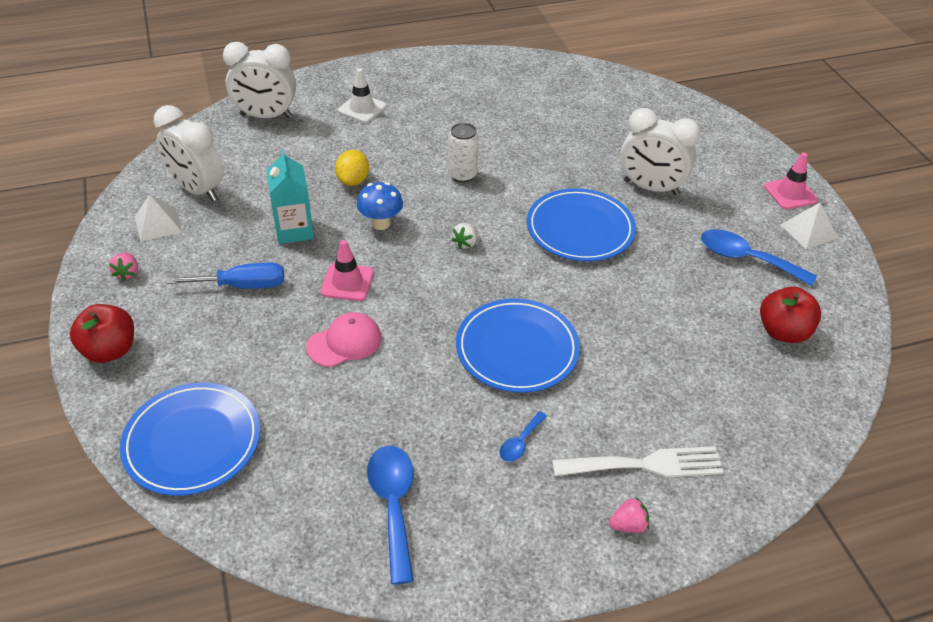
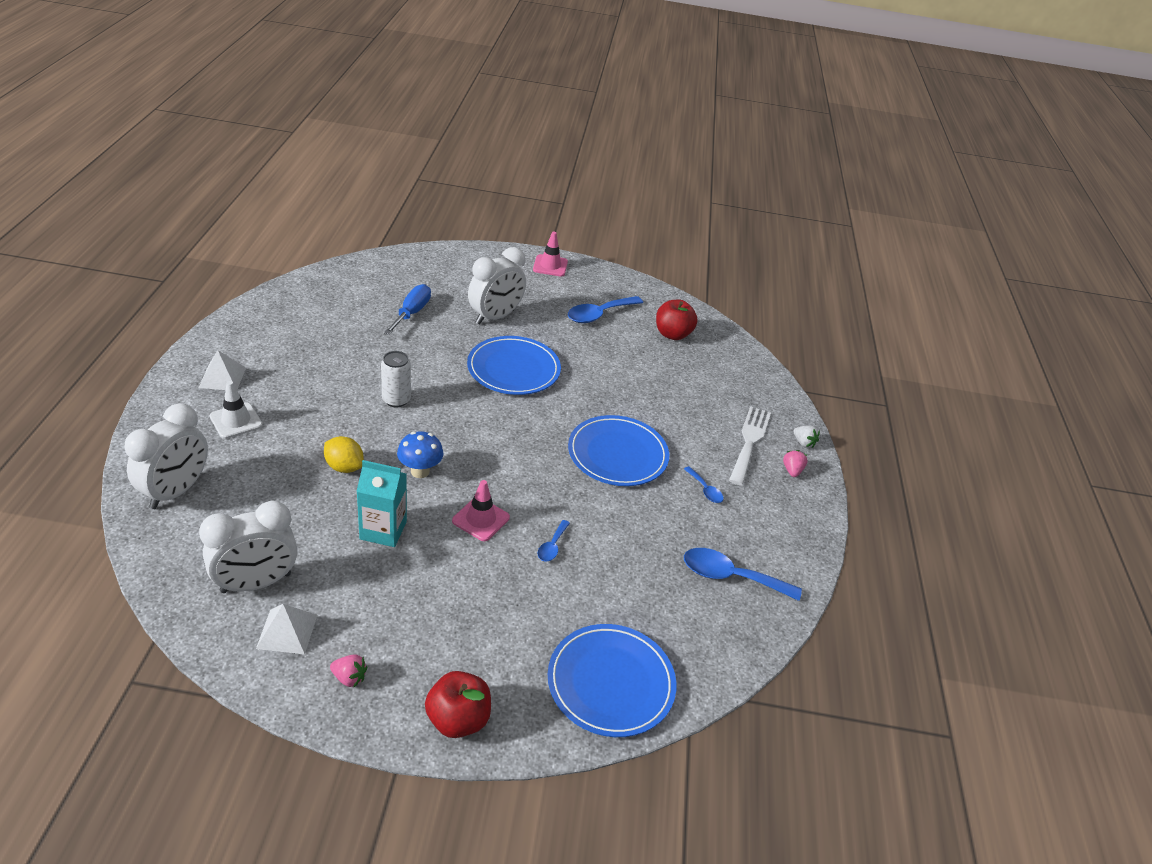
camera: 70 degrees left, 5 degrees down
(243, 286) = (435, 590): blue screwdriver -> blue screwdriver (412, 313)
(344, 342) = (552, 546): pink cap -> blue spoon
(465, 243) = (484, 433): white strawberry -> white strawberry (803, 443)
(808, 231) = (591, 278): white pyramid -> white pyramid (222, 377)

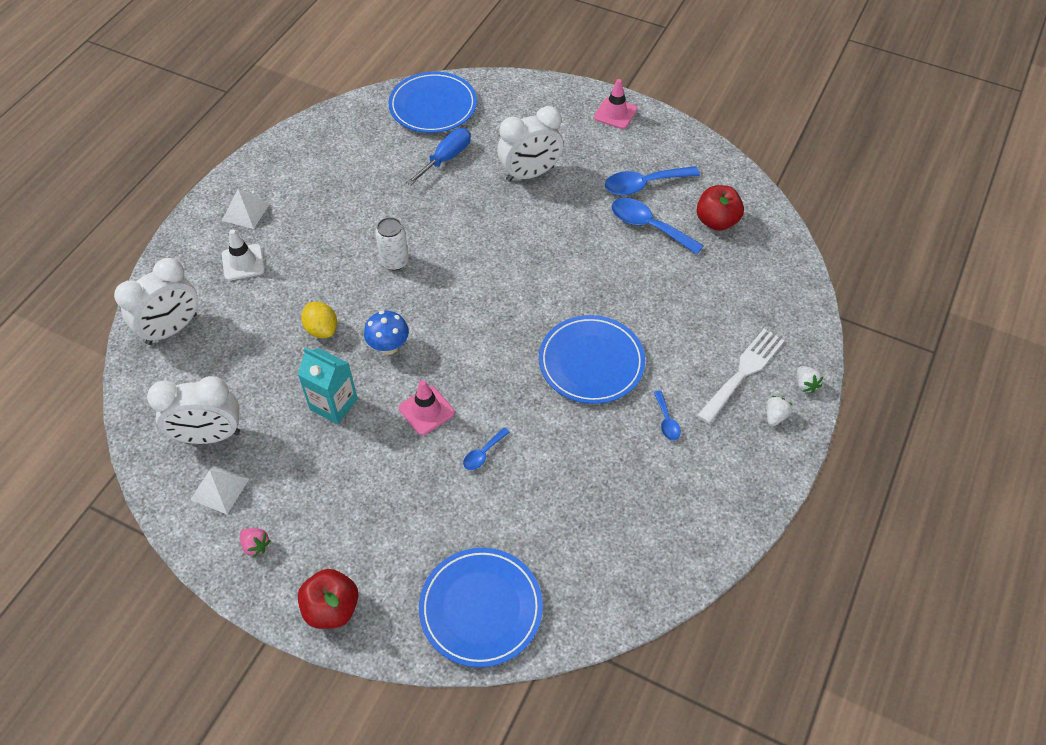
camera: 25 degrees right, 15 degrees up
(513, 369) = (524, 242): blue plate -> blue plate (433, 106)
(731, 577) = (648, 526): blue spoon -> blue spoon (648, 226)
(792, 470) = (775, 416): pink strawberry -> white strawberry

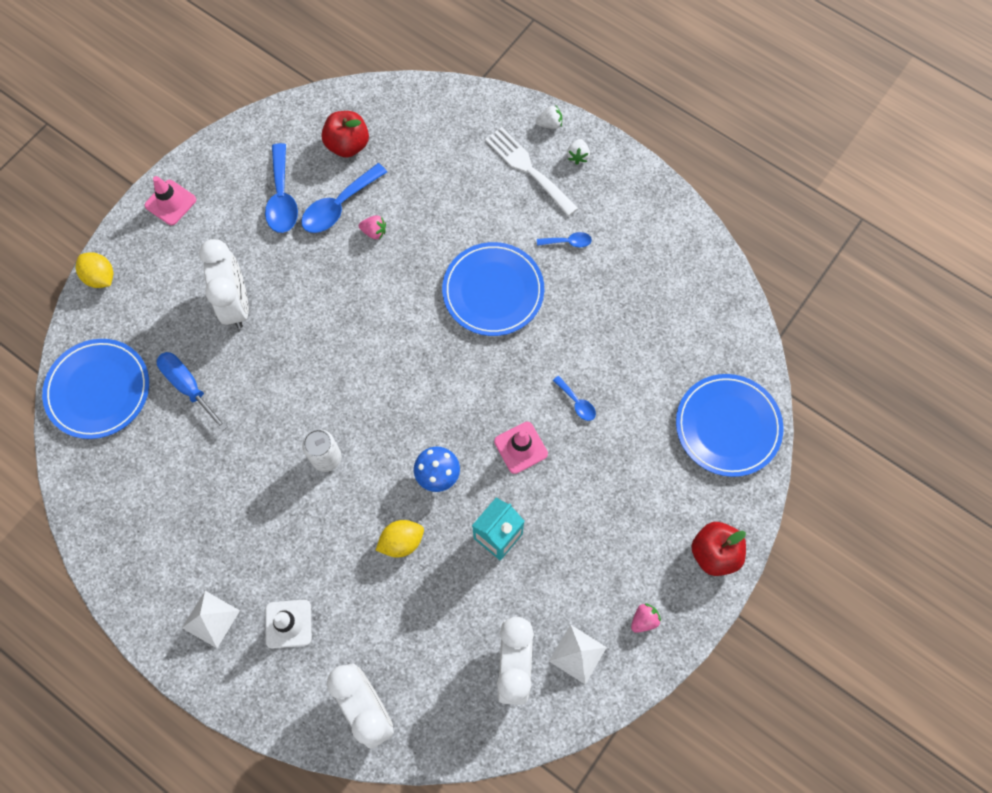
camera: 80 degrees left, 15 degrees up
(533, 86) = (100, 277): none -> yellow lemon
(629, 257) = (374, 232): none -> pink strawberry
(775, 416) = (577, 156): white strawberry -> white strawberry turned 120 degrees counterclockwise

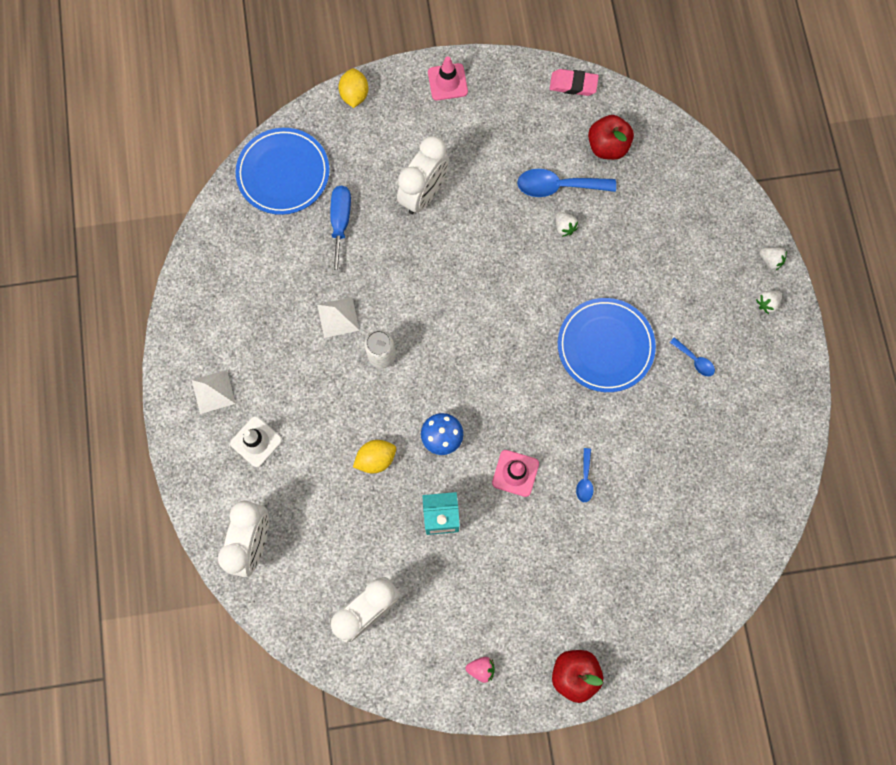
camera: 45 degrees right, 5 degrees up
(275, 122) = (573, 84): none -> pink eraser
(282, 198) = (525, 145): blue spoon -> none
(374, 232) = (564, 227): pink strawberry -> white strawberry
(401, 541) = (376, 459): yellow lemon -> yellow lemon turned 45 degrees counterclockwise
(528, 168) = (720, 279): white fork -> none
(577, 654) = (415, 645): white pyramid -> white pyramid (338, 317)
(727, 426) = (674, 599): blue plate -> none

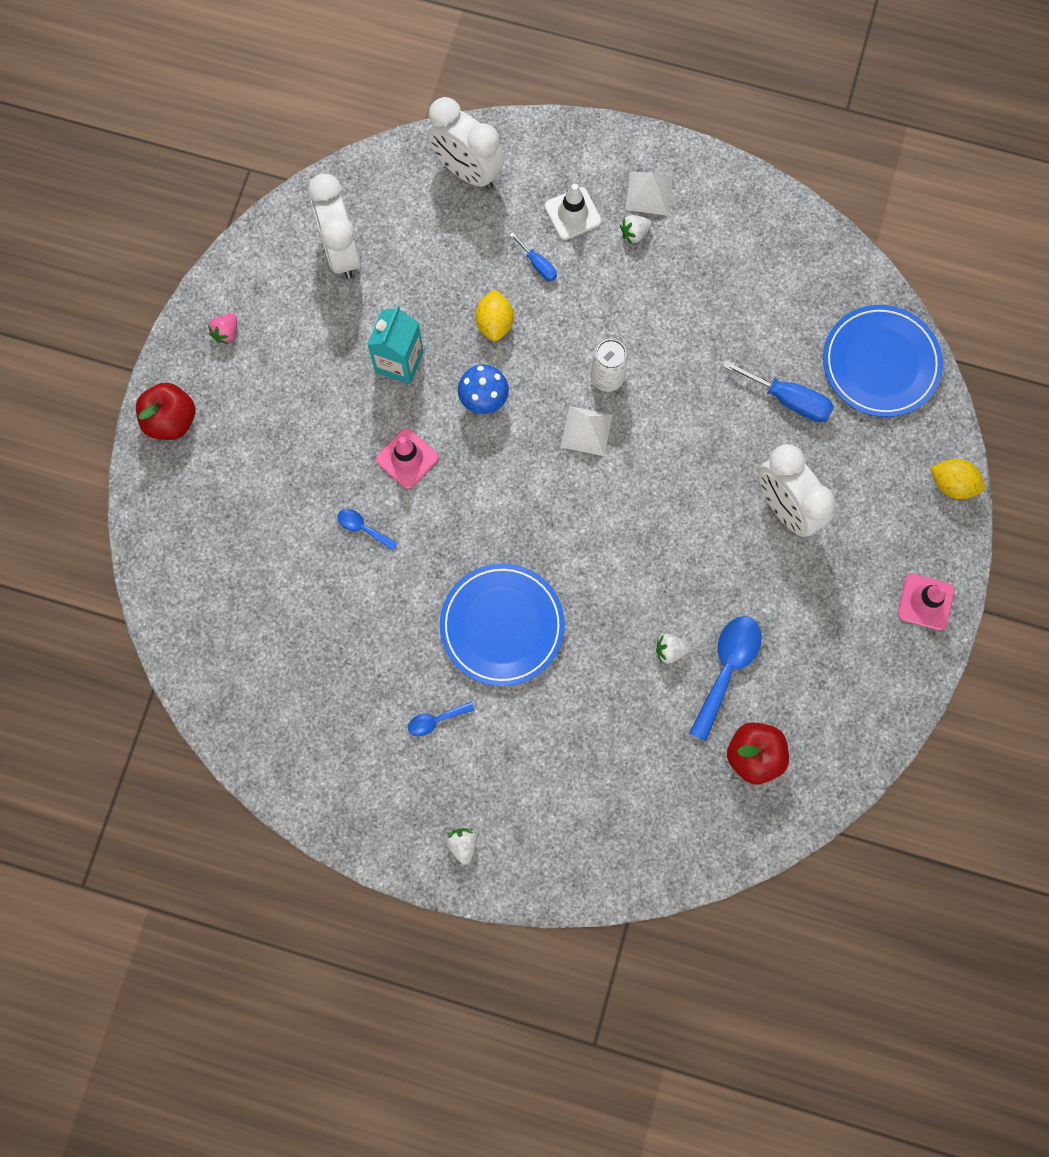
camera: 115 degrees right, 0 degrees up
(312, 448) = (538, 265): none -> blue screwdriver
(338, 317) = (675, 351): white pyramid -> white pyramid (586, 431)
(573, 84) = (858, 755): pink eraser -> none
(770, 260) = (514, 880): white strawberry -> white strawberry (634, 233)

